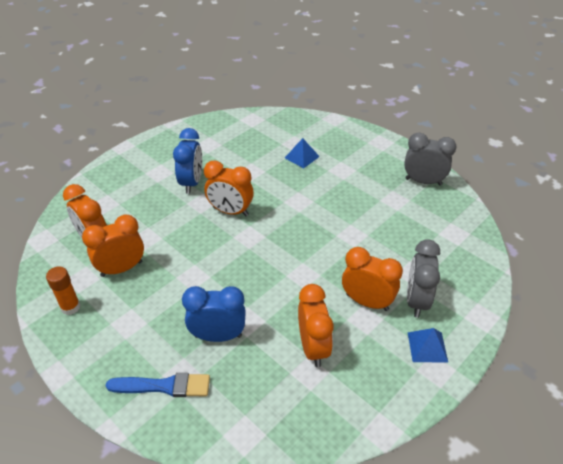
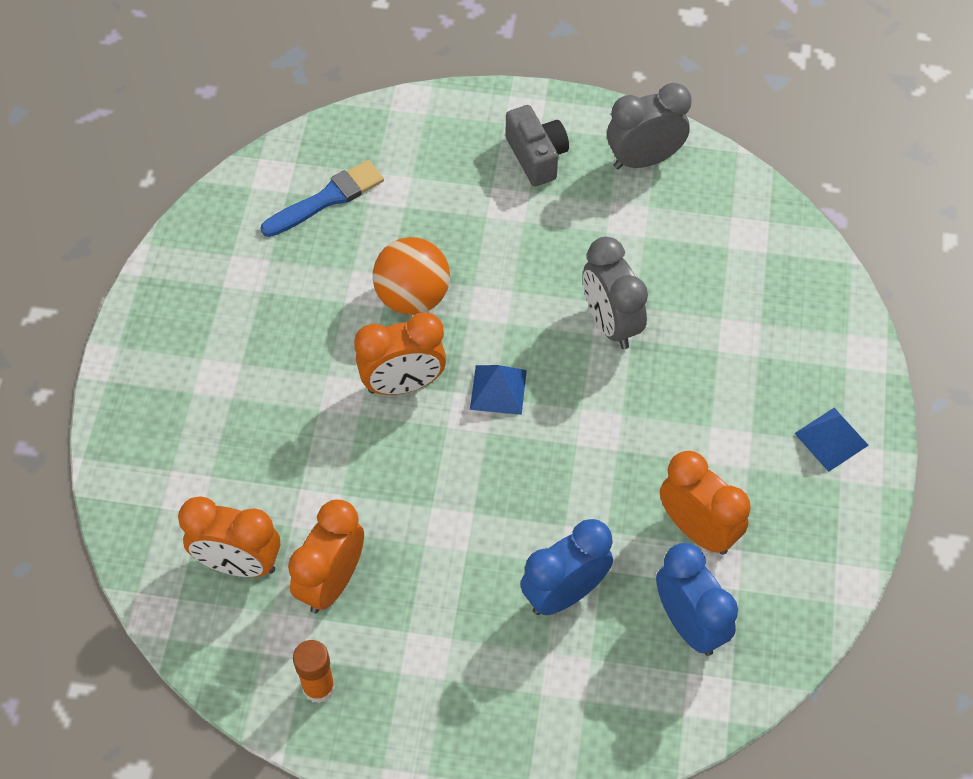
camera: 35 degrees left, 15 degrees up
(164, 386) = (558, 705): blue brush -> blue brush (327, 199)
(191, 183) = (291, 366): blue clock -> blue clock (689, 624)
(266, 183) = (412, 297): none -> orange ball
(302, 157) = (425, 212): blue pyramid -> blue pyramid (498, 389)
(367, 302) = (714, 419): orange clock -> none
(371, 159) = (536, 156): none -> grey camera
(416, 301) = (774, 378): grey clock -> grey clock (611, 323)

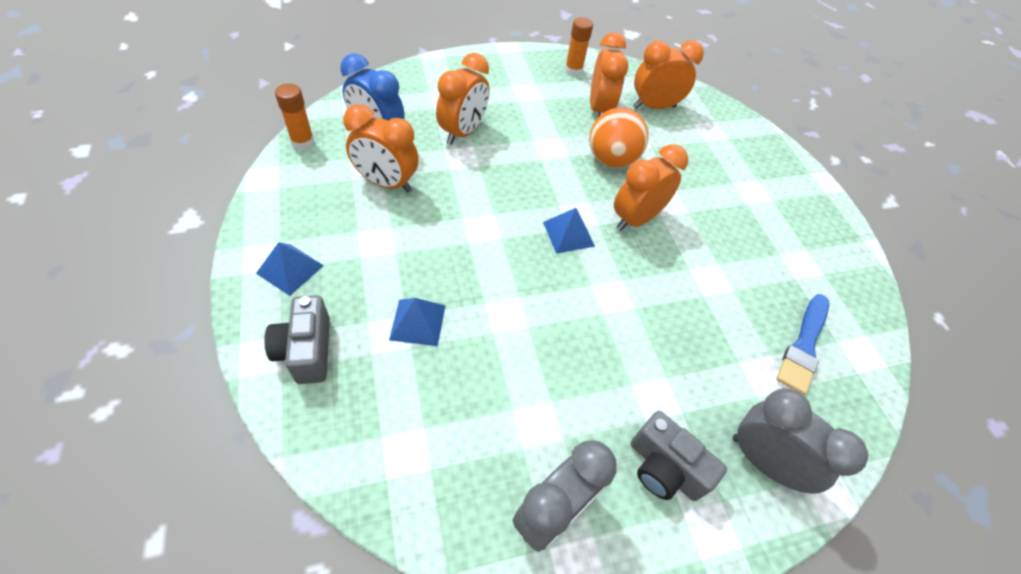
camera: 150 degrees right, 5 degrees down
(412, 297) = (674, 283): orange ball -> orange ball (611, 160)
(564, 593) = (463, 132): blue clock -> orange clock
(611, 323) = (508, 310): grey clock -> grey clock (763, 461)
(708, 339) = (417, 322): none -> blue pyramid
(797, 637) = (303, 142): none -> orange glue stick
(822, 344) = (306, 350): none -> grey camera

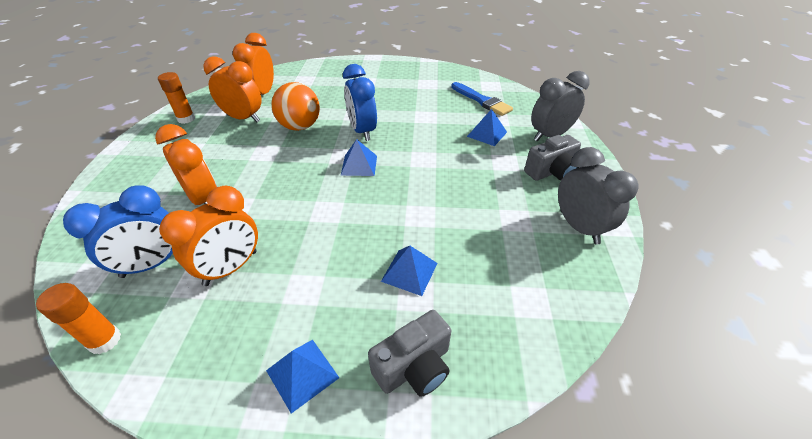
camera: 65 degrees left, 10 degrees down
(306, 350) = (414, 367): grey camera -> grey camera turned 45 degrees counterclockwise
(635, 219) = (362, 131): orange clock -> blue clock
(713, 365) = (487, 134): none -> blue pyramid

